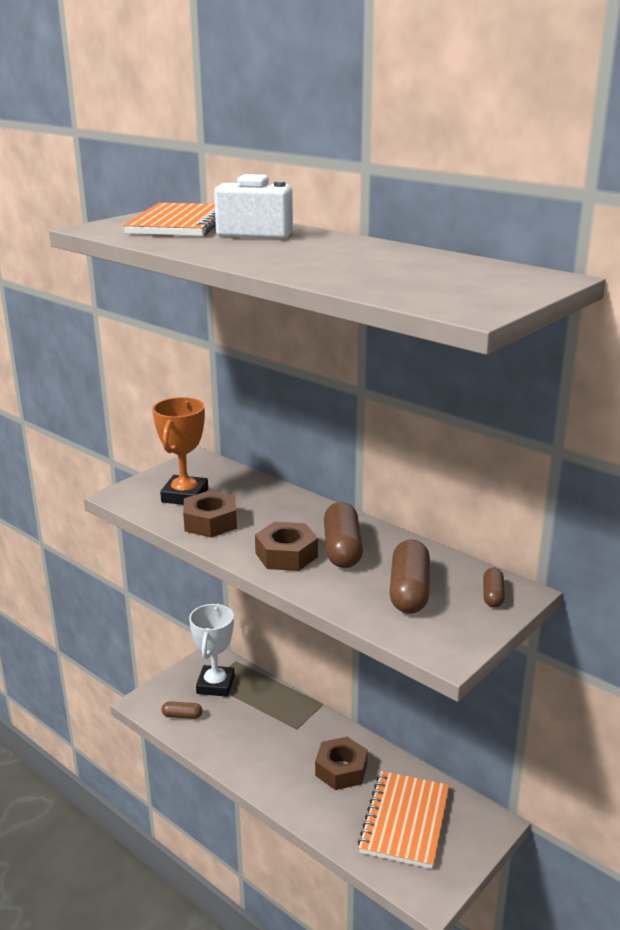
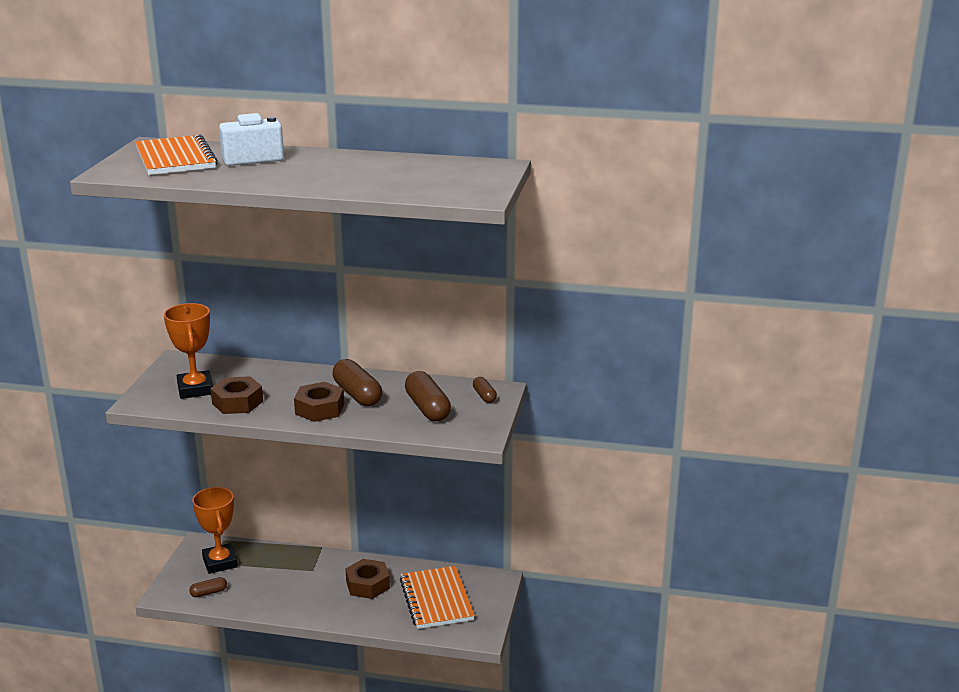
camera: 30 degrees left, 0 degrees up
(215, 685) = (220, 562): white trophy -> orange trophy

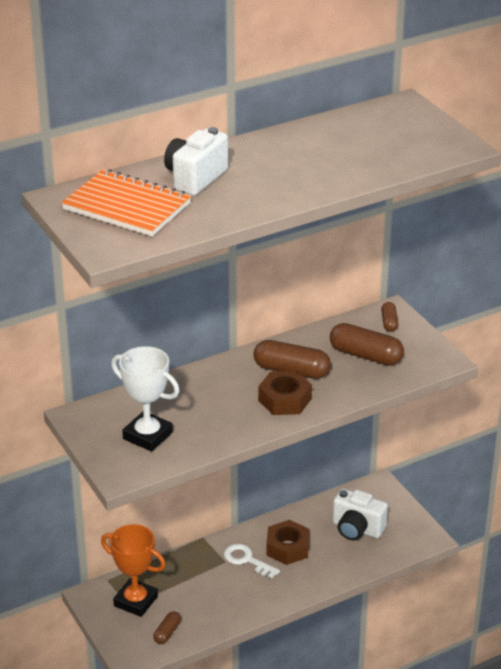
camera: 40 degrees left, 10 degrees up
(195, 389) = (147, 436): orange trophy -> white trophy
(237, 402) = (207, 429): brown nut -> none
(328, 577) = (246, 560): none -> white key
(436, 600) = (357, 529): orange notebook -> white camera
(484, 396) = (389, 322): brown capsule -> brown capsule turned 60 degrees clockwise

